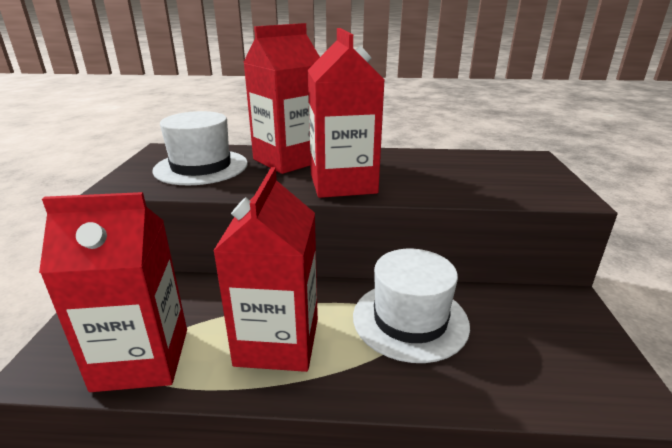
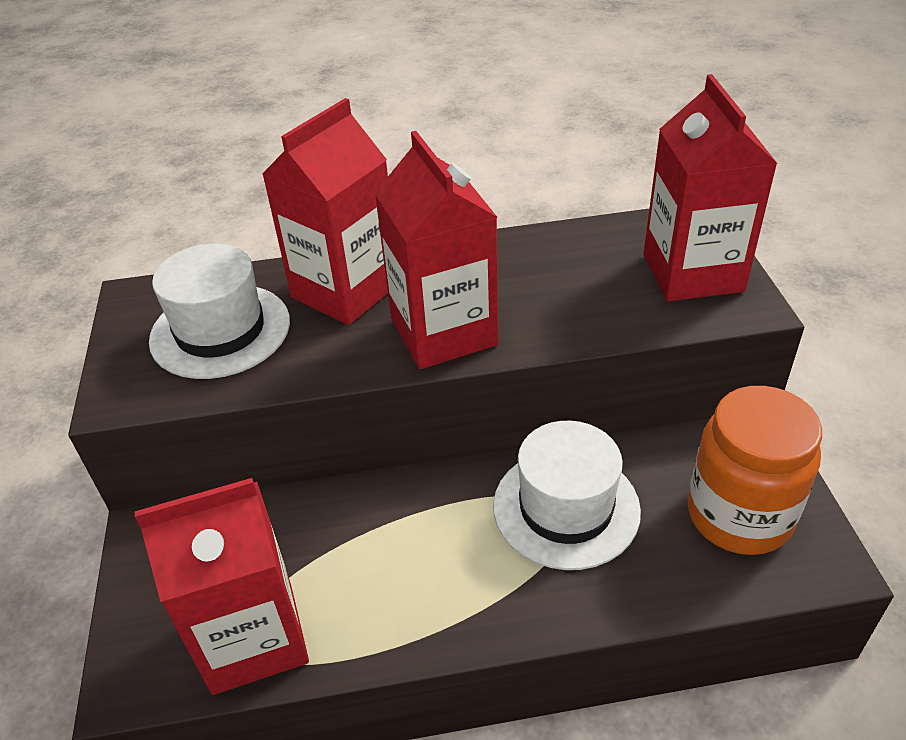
camera: 10 degrees left, 15 degrees up
(277, 342) = (412, 576): red carton -> red carton (692, 273)
(554, 349) = (739, 515): none -> orange jar

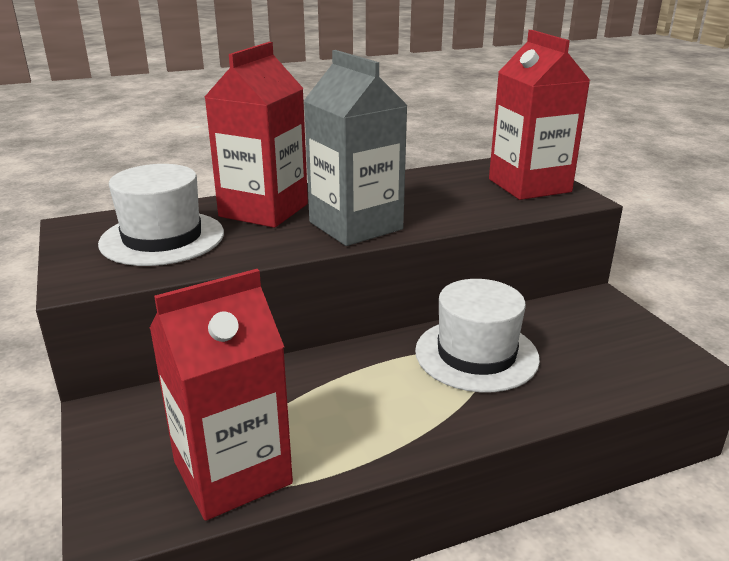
camera: 15 degrees left, 15 degrees down
(443, 332) = (355, 226): red carton -> grey carton
(739, 515) = (611, 344): orange jar -> none

